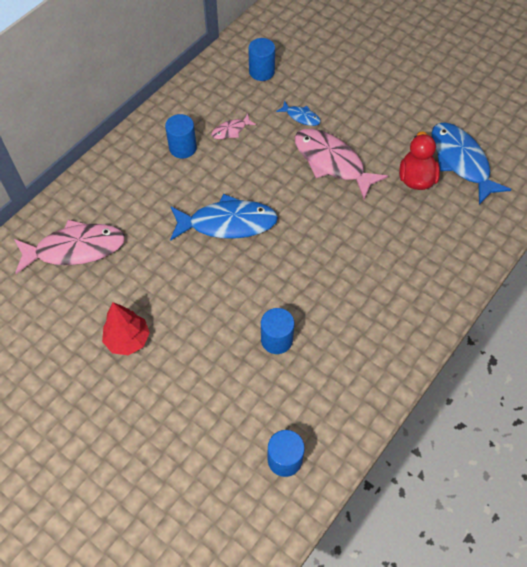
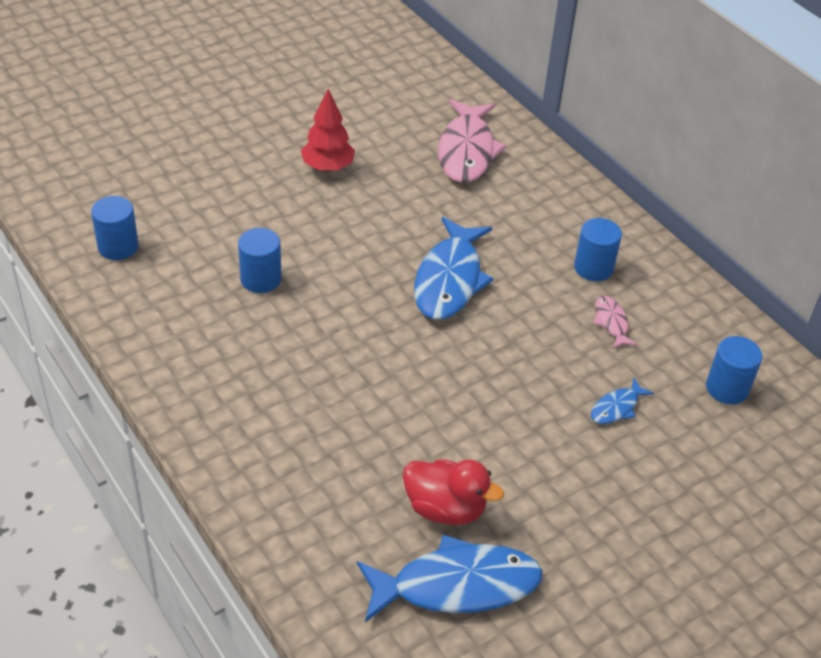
camera: 105 degrees right, 15 degrees down
(332, 162) = (514, 416): pink fish -> none

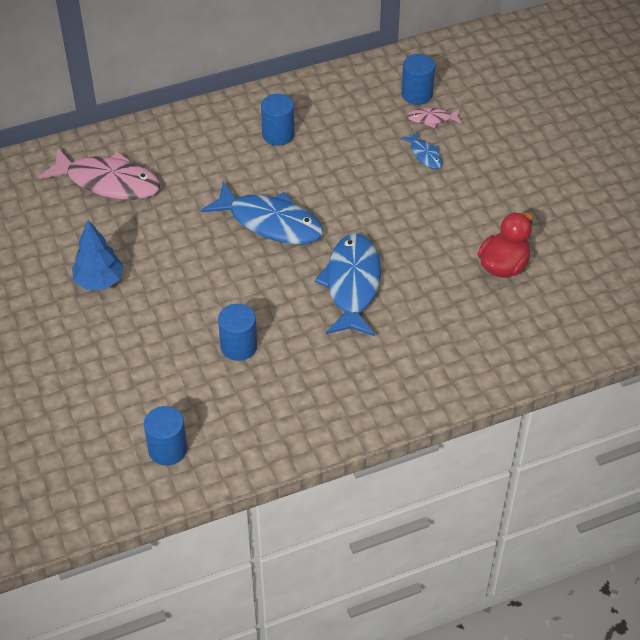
camera: 75 degrees left, 5 degrees up
(328, 167) = (99, 281): red tree -> blue tree
(457, 585) = (569, 271): blue fish -> blue fish (352, 285)
(611, 322) = (340, 138): pink fish -> pink fish (432, 119)

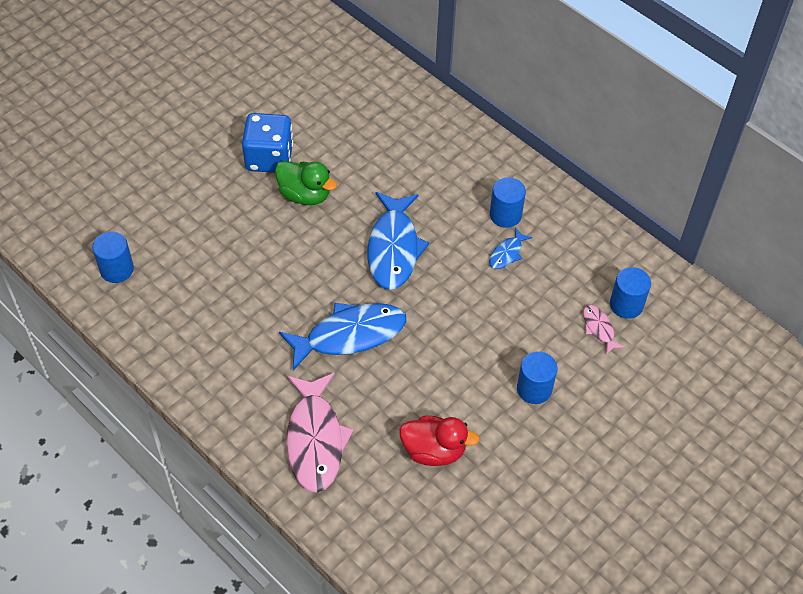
camera: 65 degrees right, 5 degrees up
(99, 281) = (269, 158): blue tree -> blue dice
(108, 182) = (381, 120): pink fish -> pink fish (315, 440)
(165, 267) = (305, 195): none -> green duck
(239, 346) = (242, 277): blue cylinder -> blue cylinder (534, 389)
(425, 155) = (546, 338): blue fish -> blue fish (507, 253)

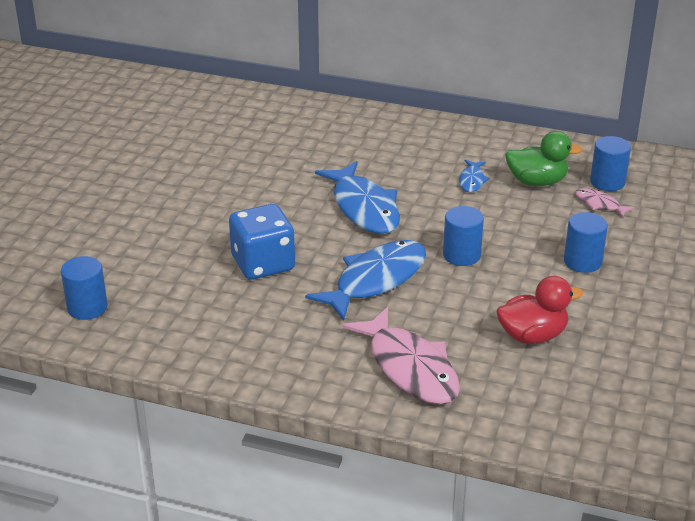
camera: 25 degrees left, 20 degrees down
(269, 158) = (186, 182): blue dice -> blue dice (263, 264)
(305, 195) = (244, 197): green duck -> green duck (537, 182)
(505, 215) = (447, 156): blue cylinder -> blue cylinder (461, 255)

